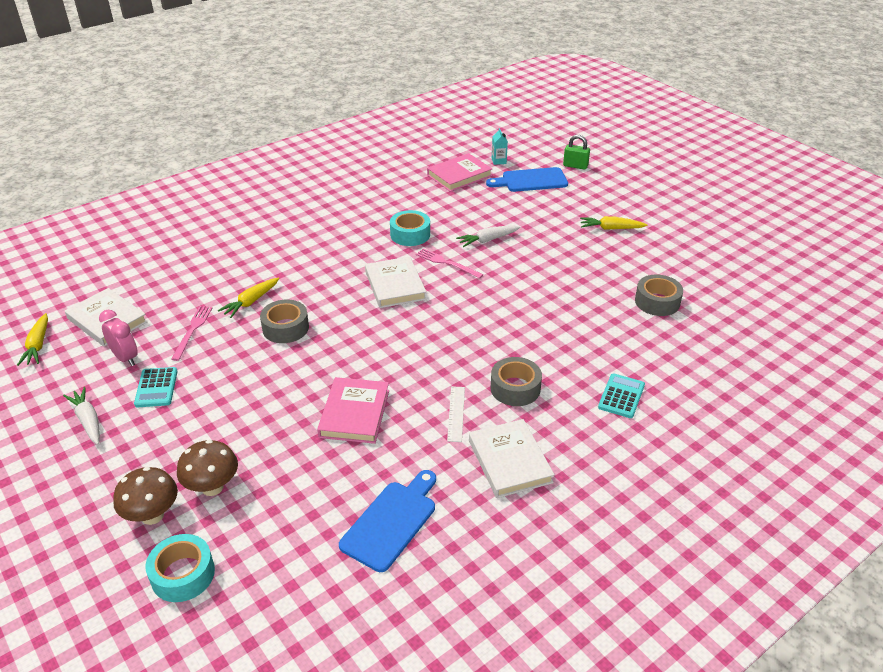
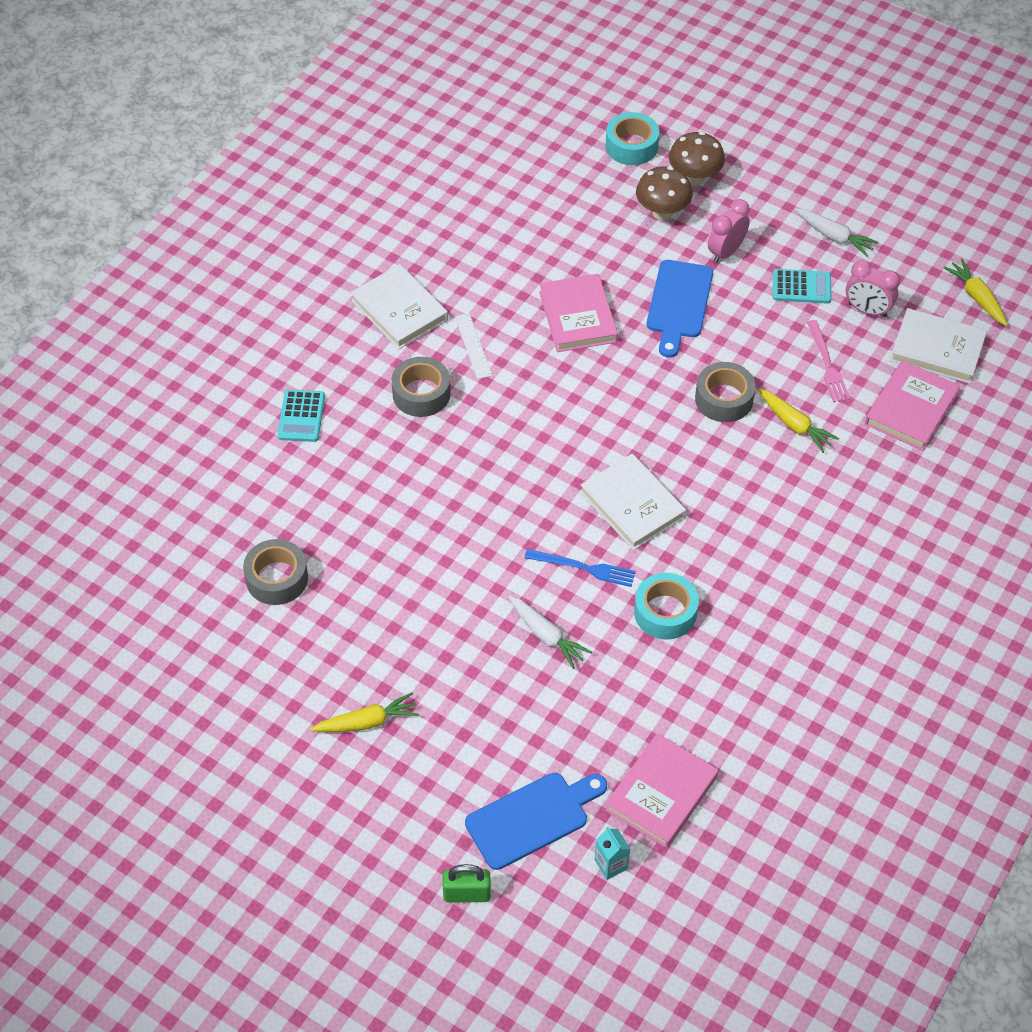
camera: 160 degrees right, 15 degrees up
(156, 388) = (801, 287): turquoise calculator -> turquoise calculator turned 120 degrees clockwise
(165, 292) = (911, 409): none -> pink book
(189, 433) = (726, 252): none -> pink clock
(251, 302) = (794, 425): yellow carrot -> yellow carrot turned 120 degrees clockwise
(391, 522) = (485, 228): blue cutting board -> blue cutting board (679, 303)
(447, 263) = (584, 568): pink fork -> blue fork
(488, 240) = (546, 635): white carrot -> white carrot turned 90 degrees clockwise

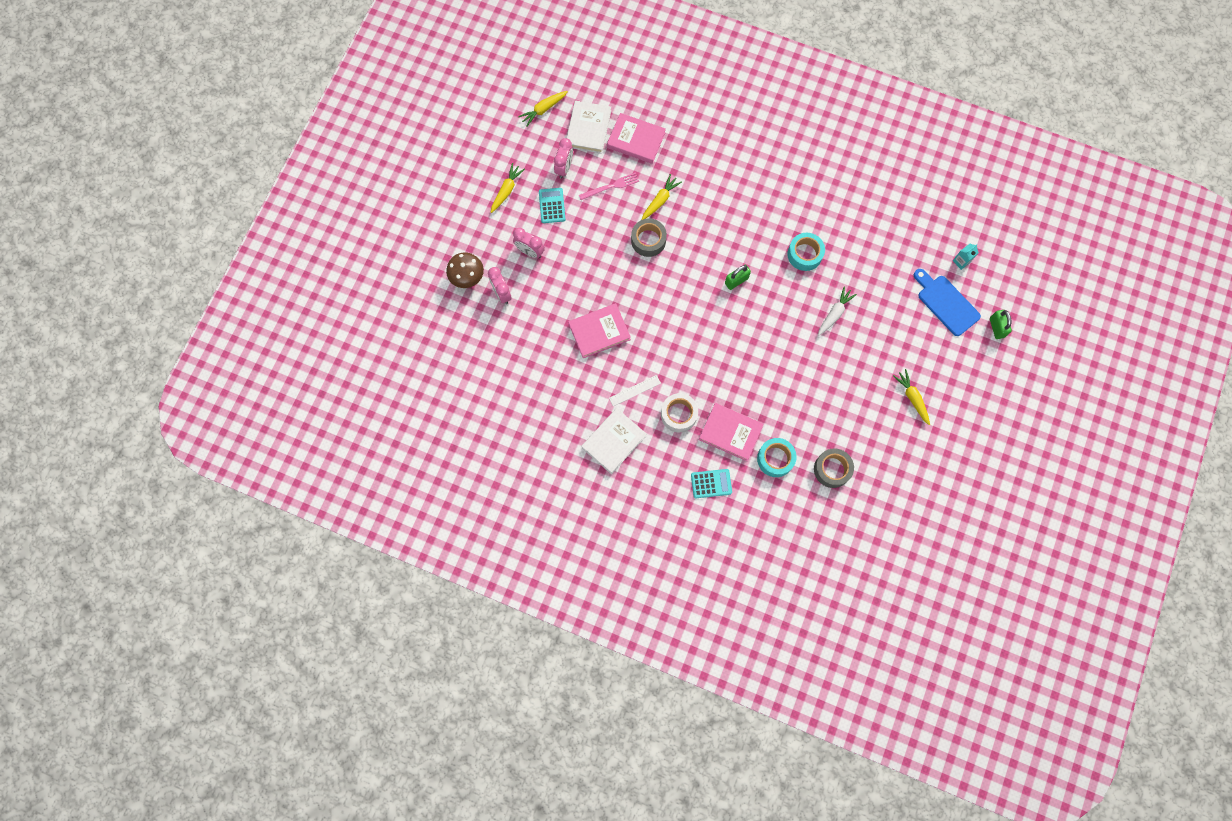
camera: 100 degrees left, 20 degrees up
(421, 394) = (678, 414): grey tape -> white tape
(584, 568) = (785, 300): blue fork -> none
(631, 146) = (443, 320): turquoise tape -> turquoise tape (775, 459)
(632, 505) = (736, 281): white book -> green padlock
(661, 793) = (915, 243): pink book -> pink book (730, 432)
(662, 212) = (501, 293): brown mushroom -> pink clock
(679, 303) = (577, 274): blue cutting board -> none
(834, 236) = (506, 190): white carrot -> yellow carrot

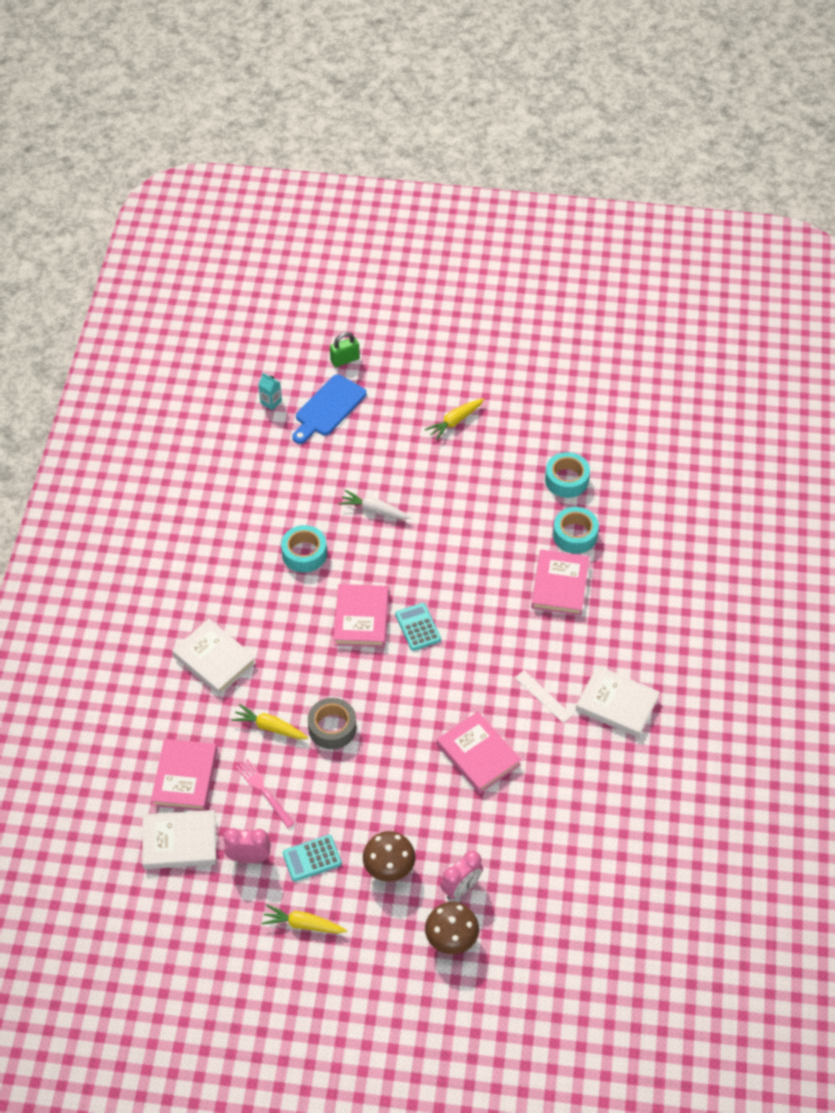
camera: 105 degrees left, 20 degrees down
(530, 251) = (389, 868): pink clock -> brown mushroom
(544, 109) = (160, 909): yellow carrot -> none
(678, 414) = (557, 642): white tape -> none
(711, 483) = (629, 591): turquoise calculator -> turquoise calculator (418, 627)
(726, 175) = (214, 659): none -> white book
(736, 281) = (361, 618): green padlock -> pink book
(832, 469) = (566, 480): grey tape -> turquoise tape

